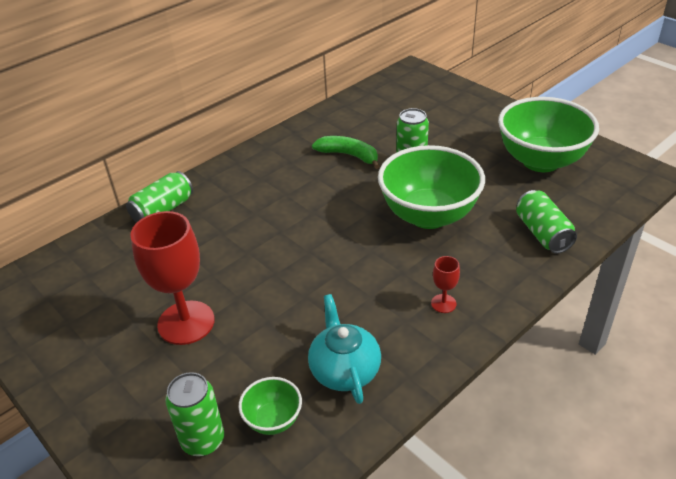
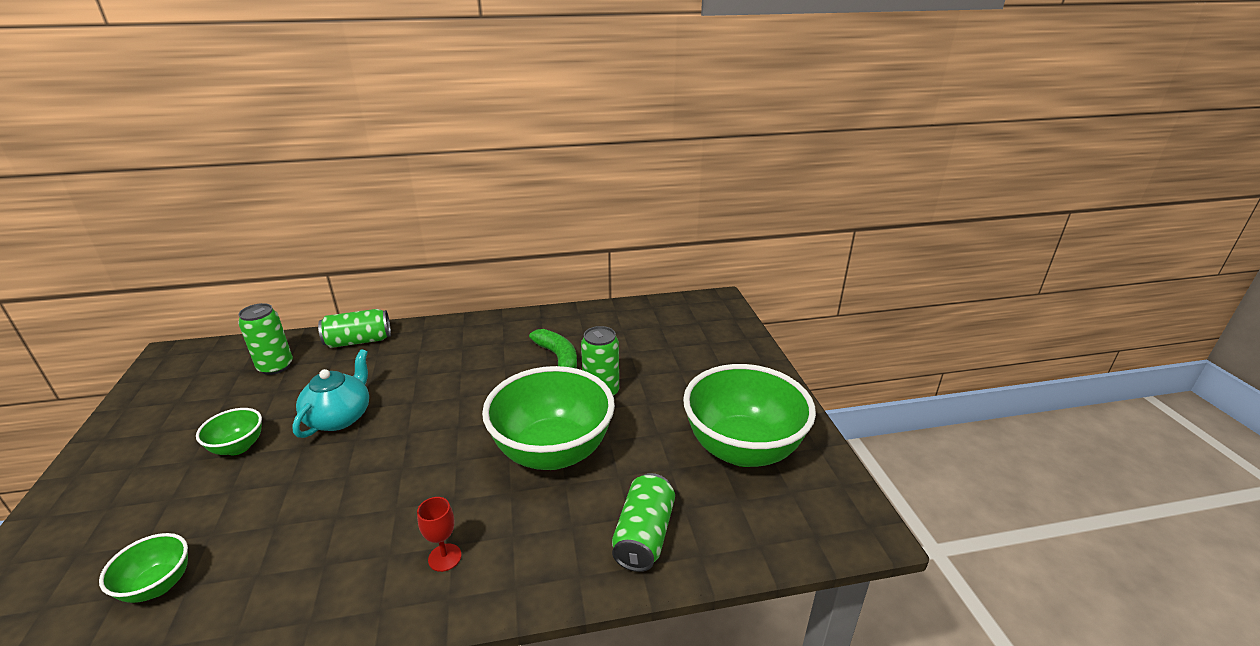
camera: 30 degrees right, 10 degrees down
(186, 322) = (238, 447): red goblet -> green bowl
(203, 440) = (93, 567): green can -> green can (275, 367)
(344, 370) = (273, 573): turquoise teapot -> turquoise teapot (340, 417)

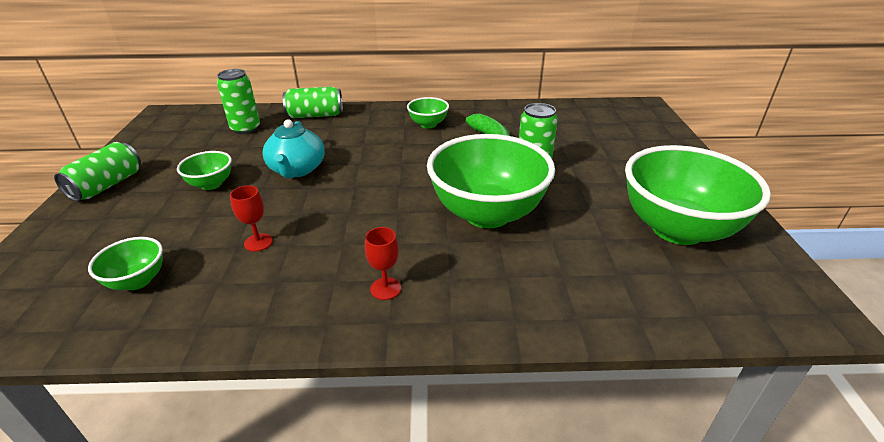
camera: 10 degrees right, 5 degrees up
(299, 518) = (258, 242): none -> red goblet
(340, 417) = (297, 170): turquoise teapot -> turquoise teapot turned 150 degrees clockwise
(489, 343) = (428, 124): none -> green bowl
(644, 535) = (578, 292): green can -> green can (107, 185)

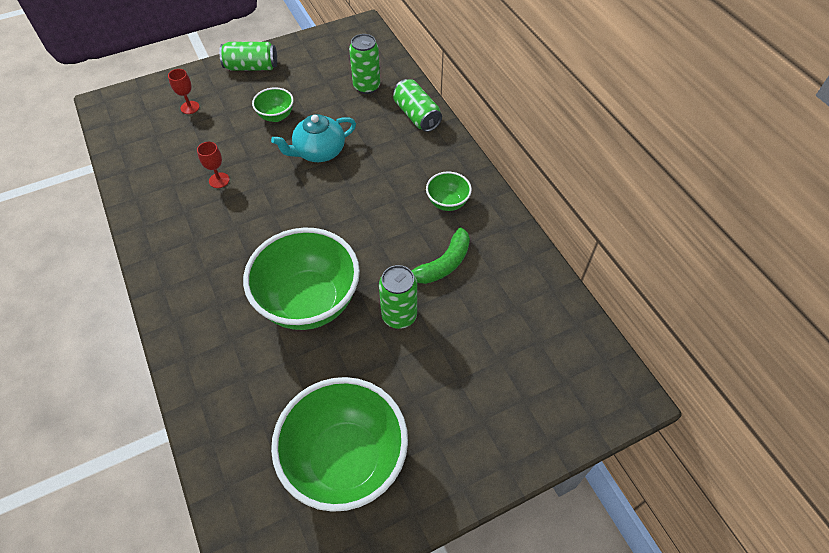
camera: 65 degrees right, 20 degrees up
(137, 281) = (163, 147): green bowl -> none
(385, 288) = (194, 272): red goblet -> red goblet (190, 107)

